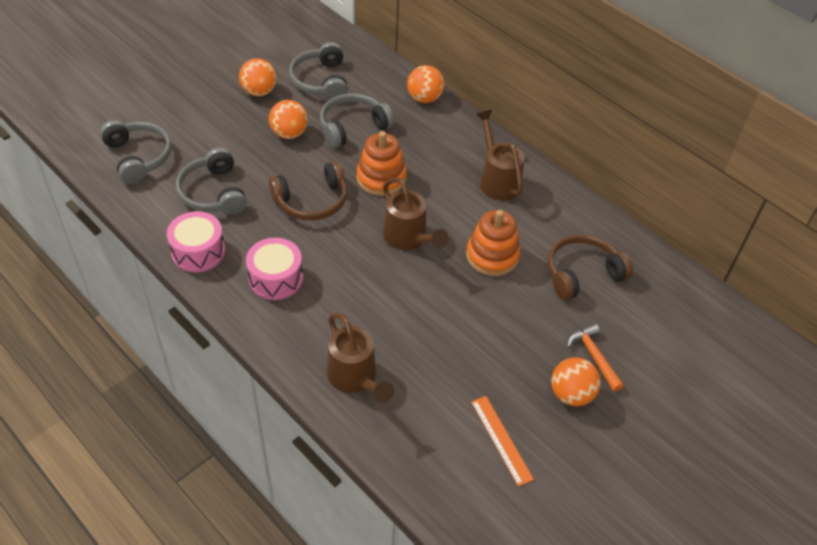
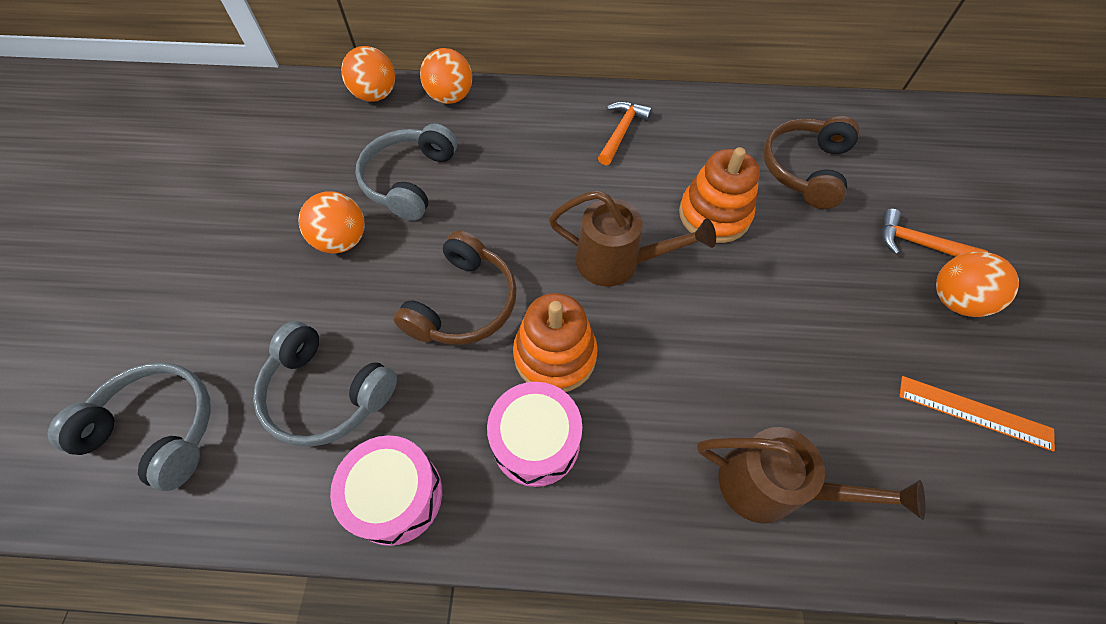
camera: 40 degrees left, 10 degrees up
(259, 92) = (245, 216): orange ball -> orange ball (375, 95)
(320, 81) = (311, 152): grey headphones -> none
(381, 178) = (508, 216): orange stacking toy -> orange stacking toy (555, 355)
(497, 180) = (621, 132): brown watering can -> orange hammer

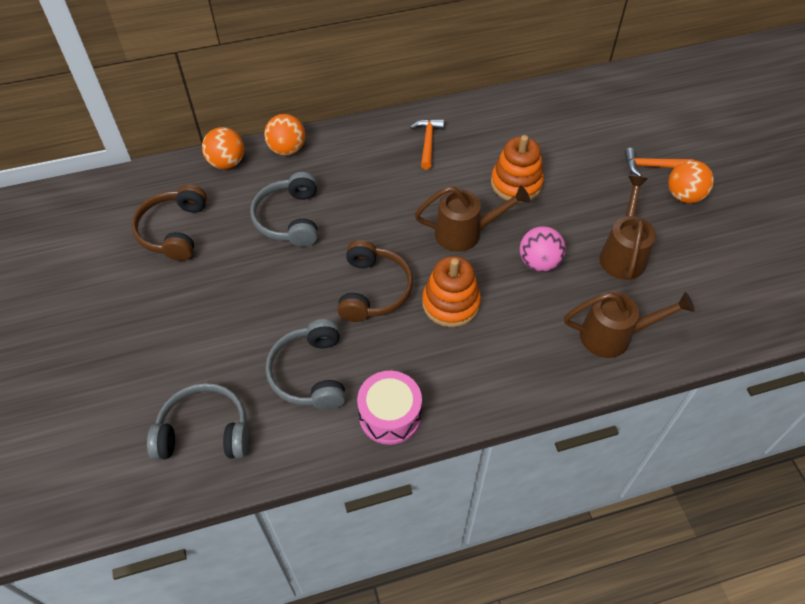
camera: 20 degrees left, 5 degrees down
(326, 393) = (310, 373): grey headphones -> grey headphones turned 75 degrees clockwise
(342, 241) = (263, 274): orange ball -> none
(536, 441) = (462, 357): pink drum -> none
(702, 335) = (539, 262): none -> pink ball
(804, 169) = (564, 135): brown headphones -> brown headphones (174, 230)
(831, 360) = (623, 254): none -> brown watering can
(974, 412) = (714, 258): orange ruler -> none

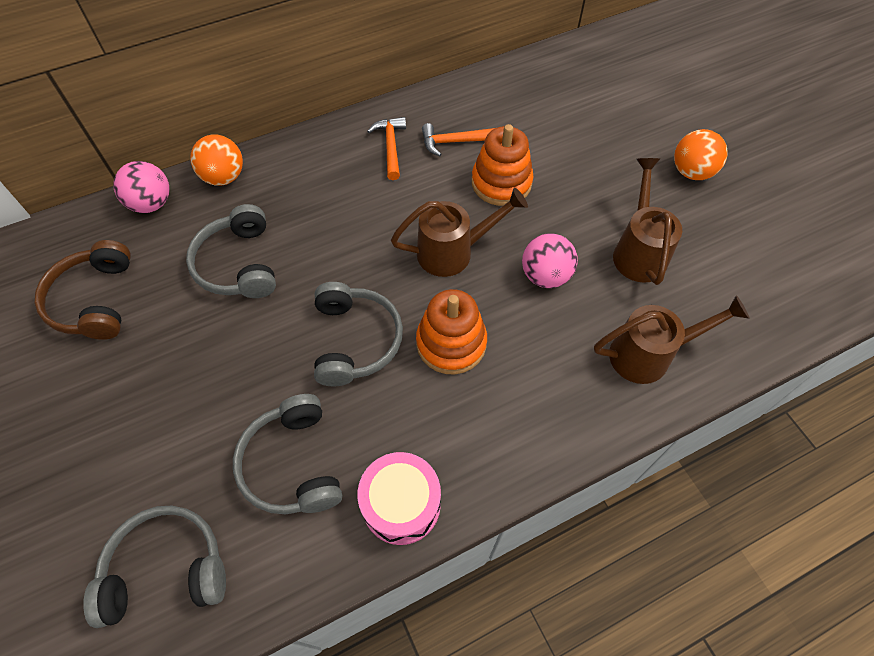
camera: 10 degrees left, 5 degrees up
(227, 163) = (151, 204): orange ball -> pink ball
(373, 290) = (355, 340): brown headphones -> grey headphones
(652, 166) = (649, 142): orange hammer -> orange hammer (455, 142)

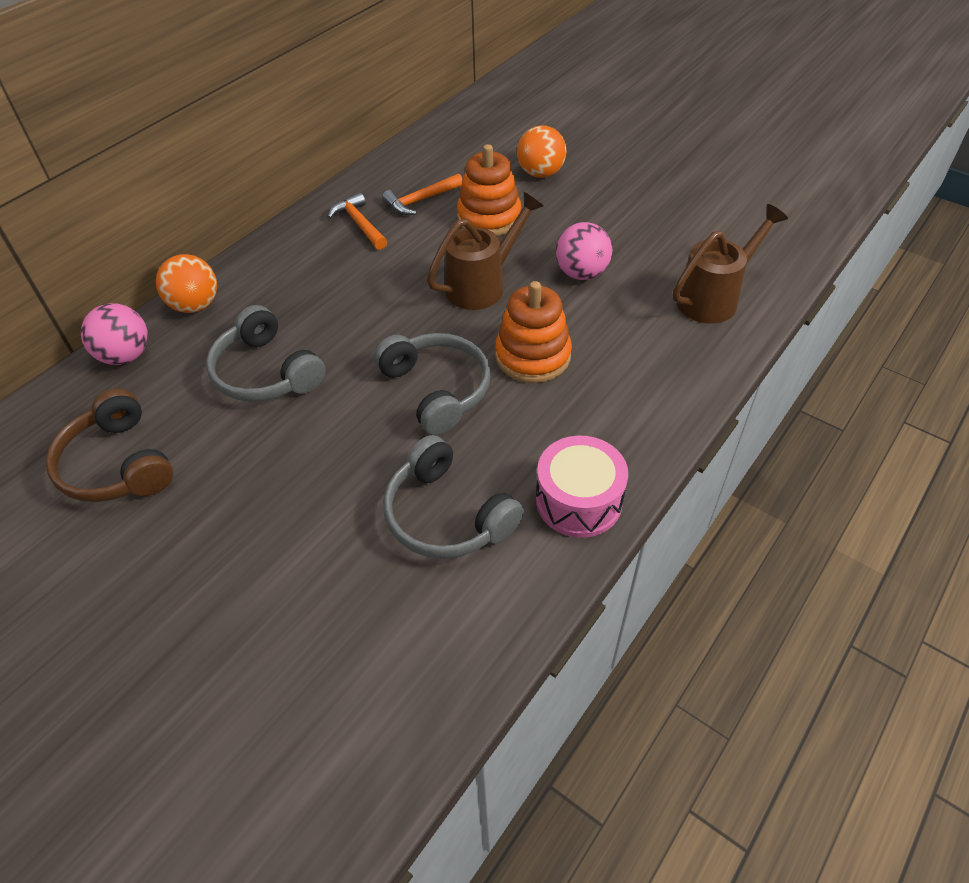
camera: 25 degrees left, 10 degrees down
(166, 569) = (376, 664): grey headphones -> none
(639, 251) = (649, 227): brown watering can -> none
(691, 172) = (651, 156): orange ball -> orange ball (540, 173)

